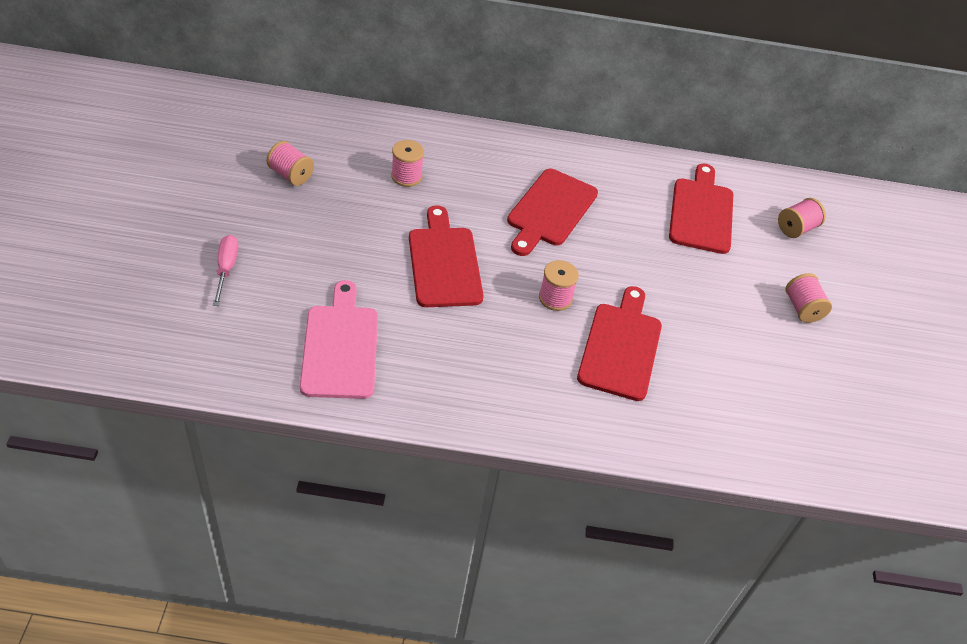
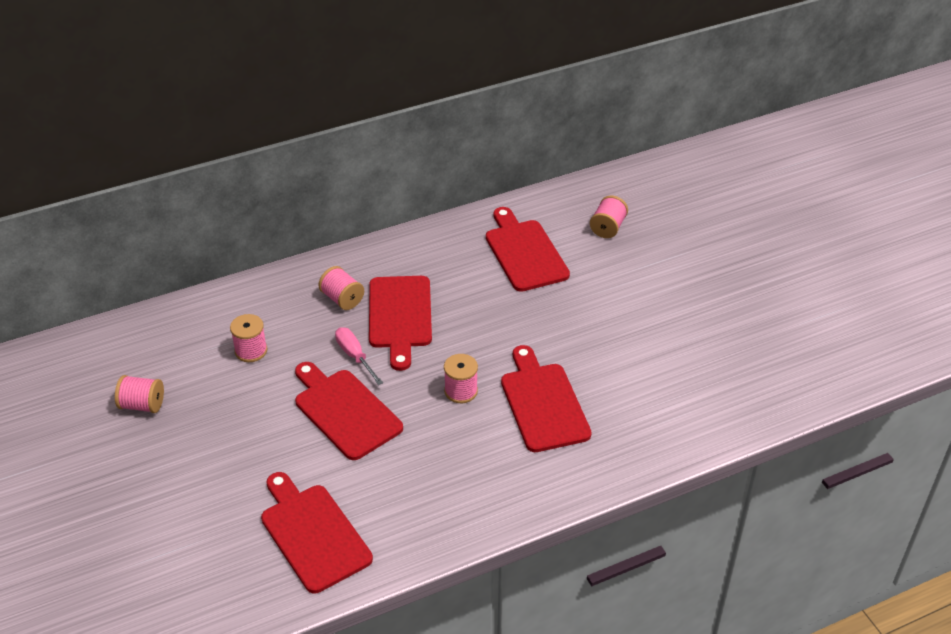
camera: 25 degrees left, 5 degrees down
(226, 269) = (153, 523): pink screwdriver -> pink screwdriver (355, 356)
(340, 346) = (313, 534): pink cutting board -> red cutting board
(802, 308) = (657, 294): pink spool -> pink spool (342, 299)

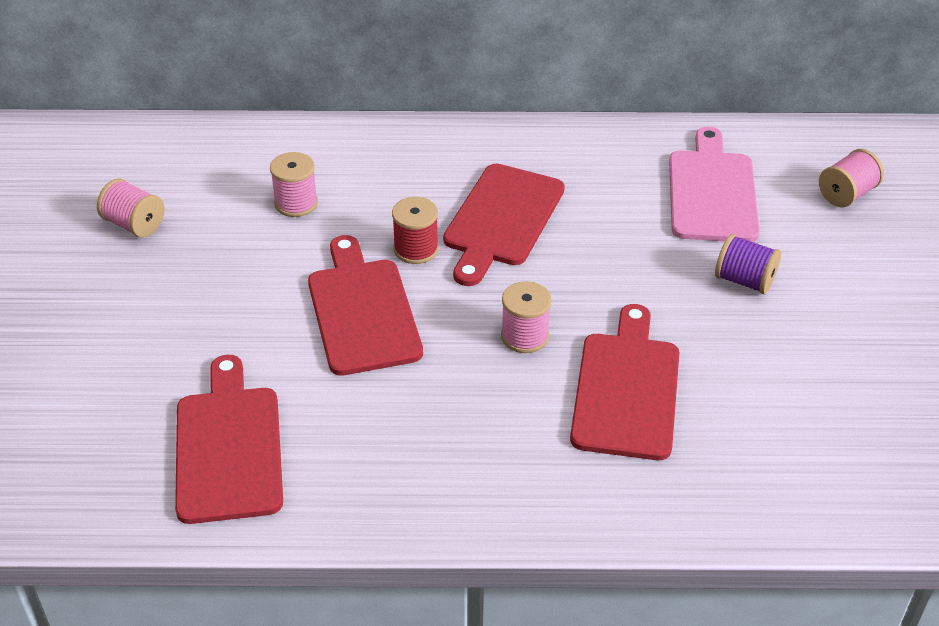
camera: 25 degrees right, 0 degrees up
(342, 299) = (442, 178): pink spool -> none
(355, 356) = (416, 249): pink screwdriver -> red spool
(524, 252) = (712, 192): red cutting board -> pink cutting board
(576, 307) = (744, 280): none -> purple spool

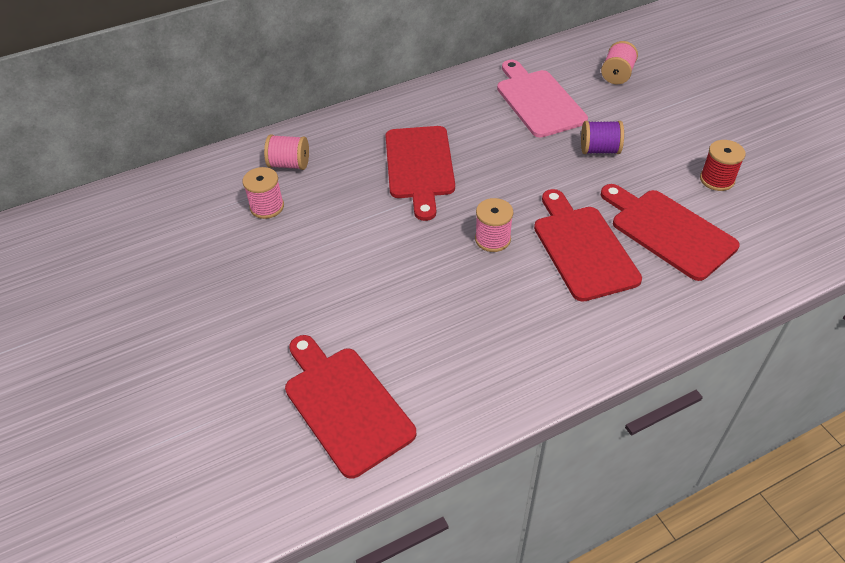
camera: 25 degrees left, 5 degrees up
(134, 224) = (152, 268): pink spool -> pink spool (289, 164)
(362, 311) = (370, 265): red cutting board -> red cutting board (668, 231)
(416, 249) = (376, 208): red spool -> red spool (717, 179)

